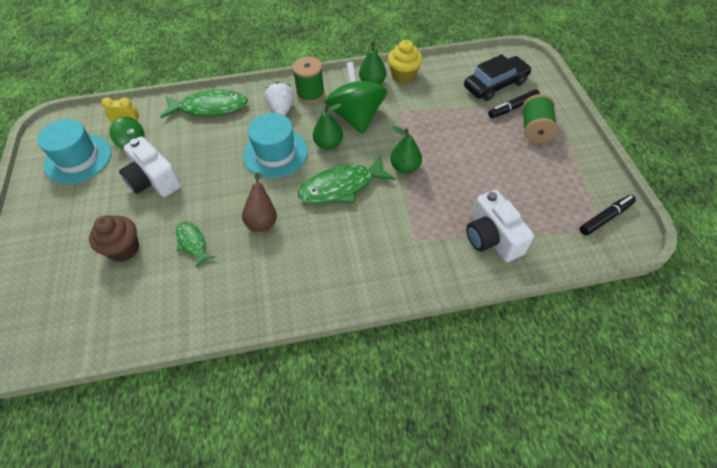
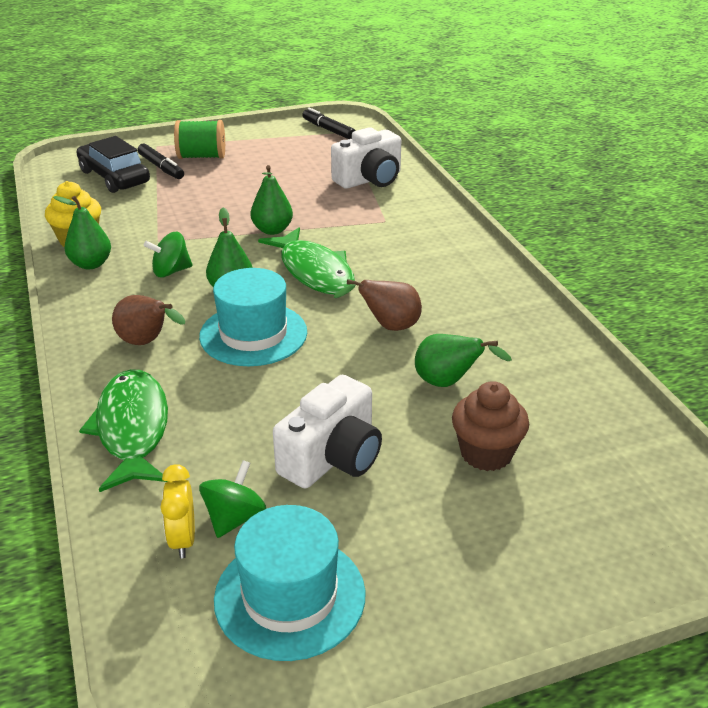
camera: 100 degrees left, 20 degrees down
(192, 243) = (448, 383): green fish -> green pear
(281, 109) = (147, 342): white strawberry -> brown pear
(310, 94) = (109, 318): green spool -> none
(356, 117) = (171, 271): green spinning top -> green spinning top, size x0.51

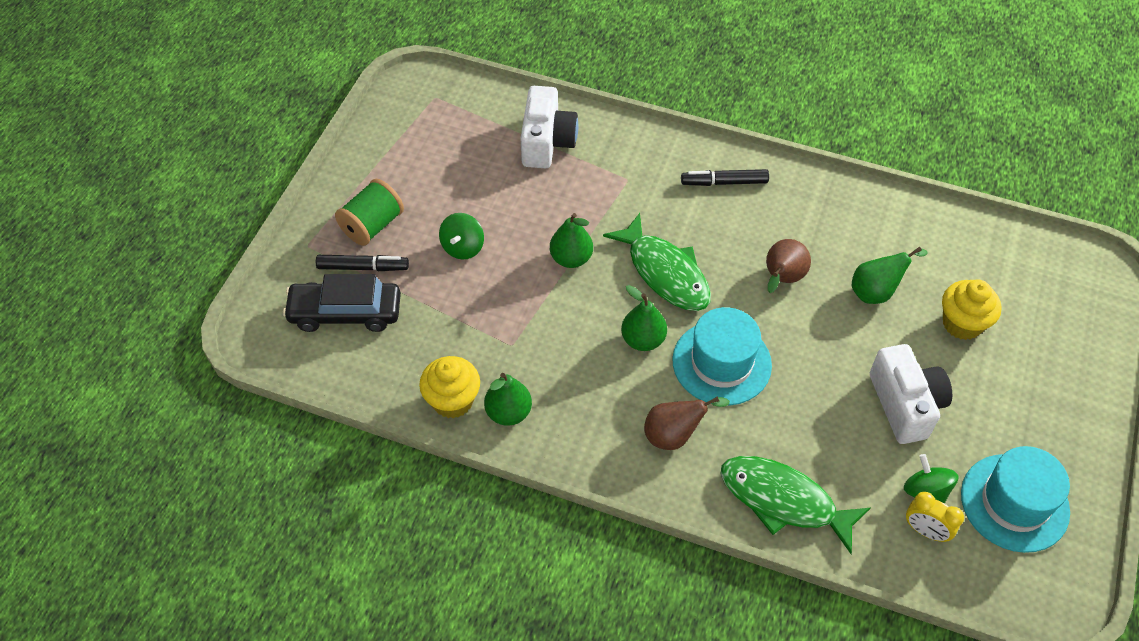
camera: 50 degrees left, 20 degrees up
(171, 271) = (576, 363): green spinning top -> green spinning top (463, 247)
(314, 271) = (665, 272): green fish -> green fish turned 45 degrees clockwise
(328, 130) = (417, 105): black marker -> black marker (724, 182)
(486, 453) = (962, 323): brown cupcake -> yellow cupcake

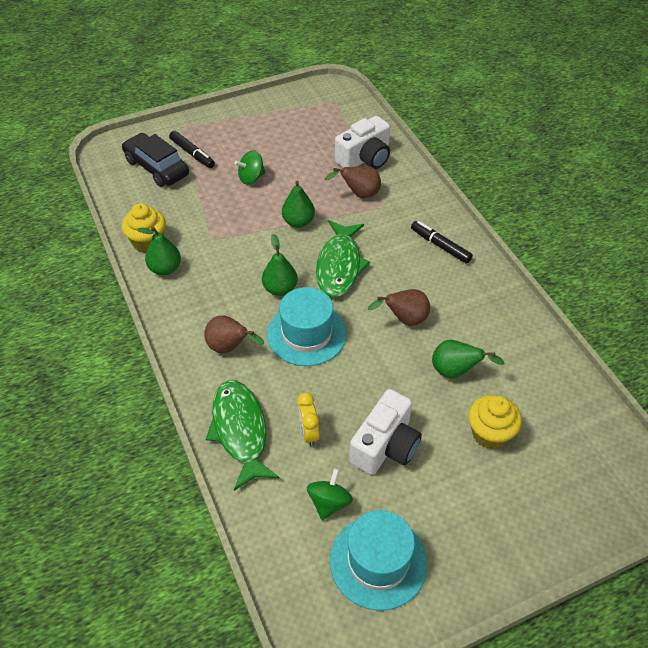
camera: 45 degrees right, 5 degrees down
(372, 225) = (222, 138): green spool -> none
(590, 185) = (359, 194): none -> brown pear
(925, 531) = (298, 523): yellow clock -> yellow clock (308, 433)

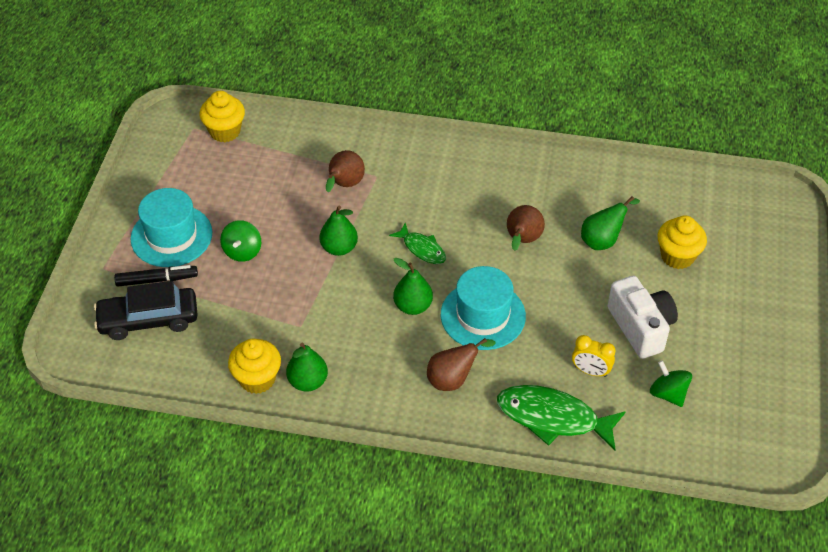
camera: 55 degrees left, 0 degrees up
(339, 266) = (422, 249): green fish -> green fish, size x0.56
(347, 115) = (225, 131): none -> yellow cupcake
(365, 158) = (300, 154): white camera -> none
(378, 561) = (741, 391): turquoise hat -> turquoise hat (171, 236)
(440, 246) = (460, 168): black marker -> none

